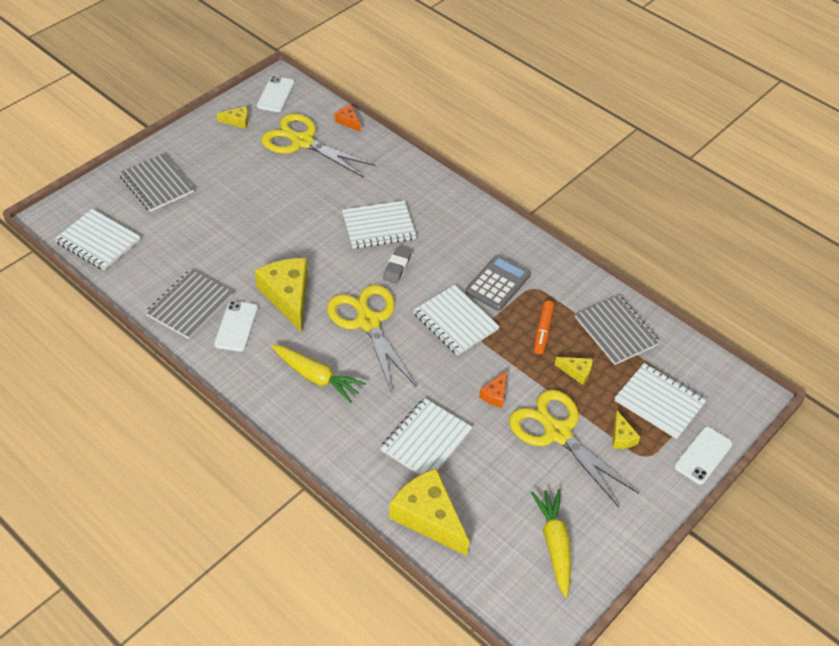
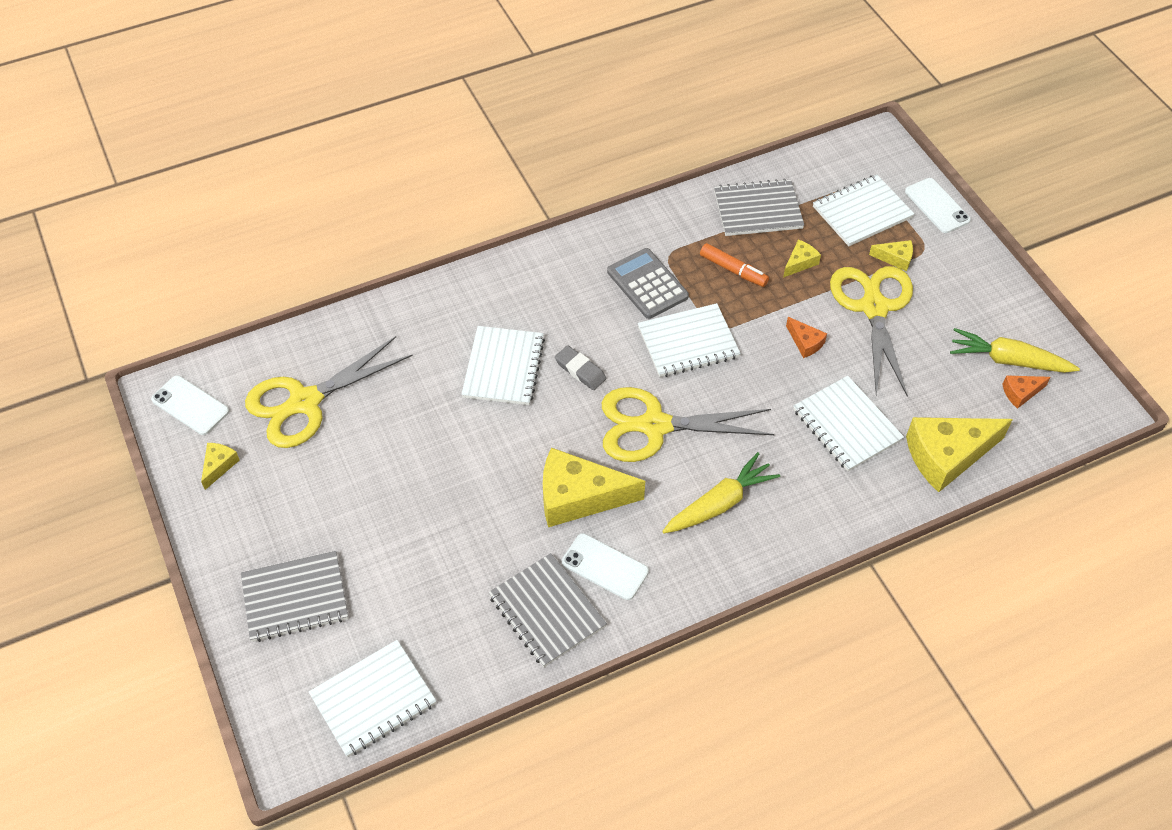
camera: 65 degrees left, 5 degrees up
(348, 121) = (295, 340): orange cheese -> orange cheese (1021, 393)
(557, 433) = (874, 308): yellow scissors -> yellow scissors turned 105 degrees clockwise

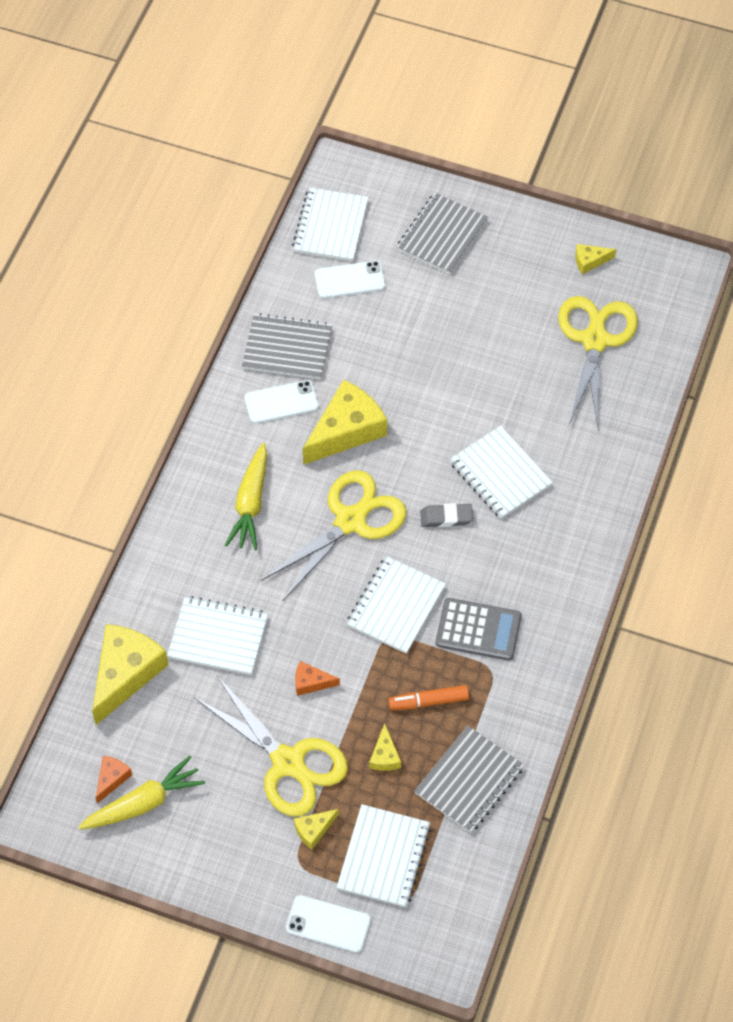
camera: 135 degrees right, 5 degrees up
(190, 405) = (661, 278): white phone -> white phone (350, 280)
(219, 466) = (590, 261): yellow cheese -> yellow cheese turned 105 degrees clockwise

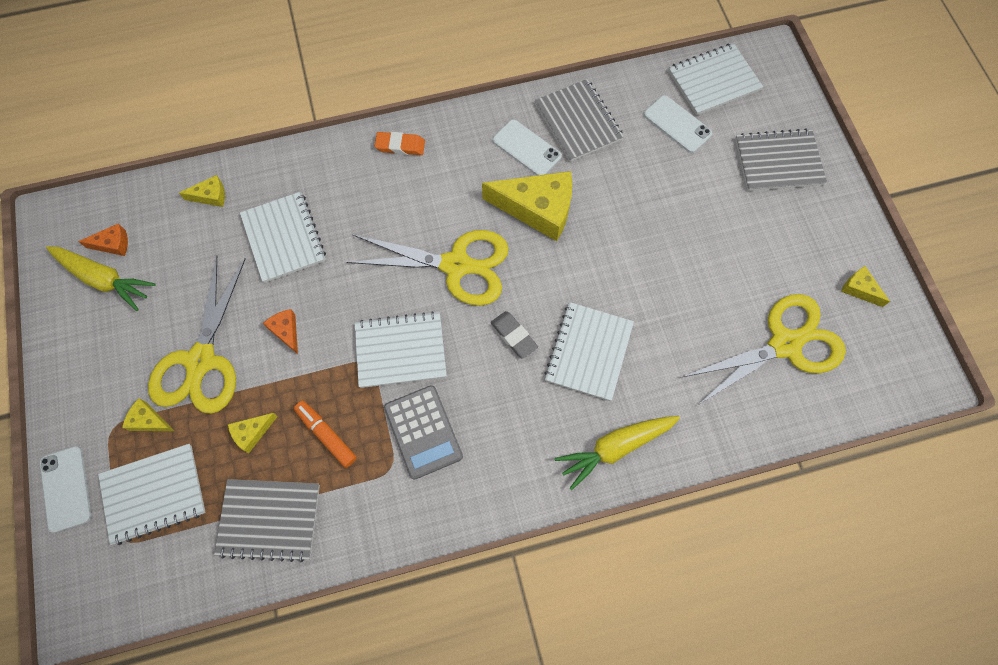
camera: 55 degrees right, 10 degrees up
(125, 673) = (210, 196): yellow cheese -> yellow cheese, size x0.46
(198, 495) = (400, 146): none -> orange eraser
(251, 503) = (420, 185): yellow carrot -> yellow carrot (615, 447)

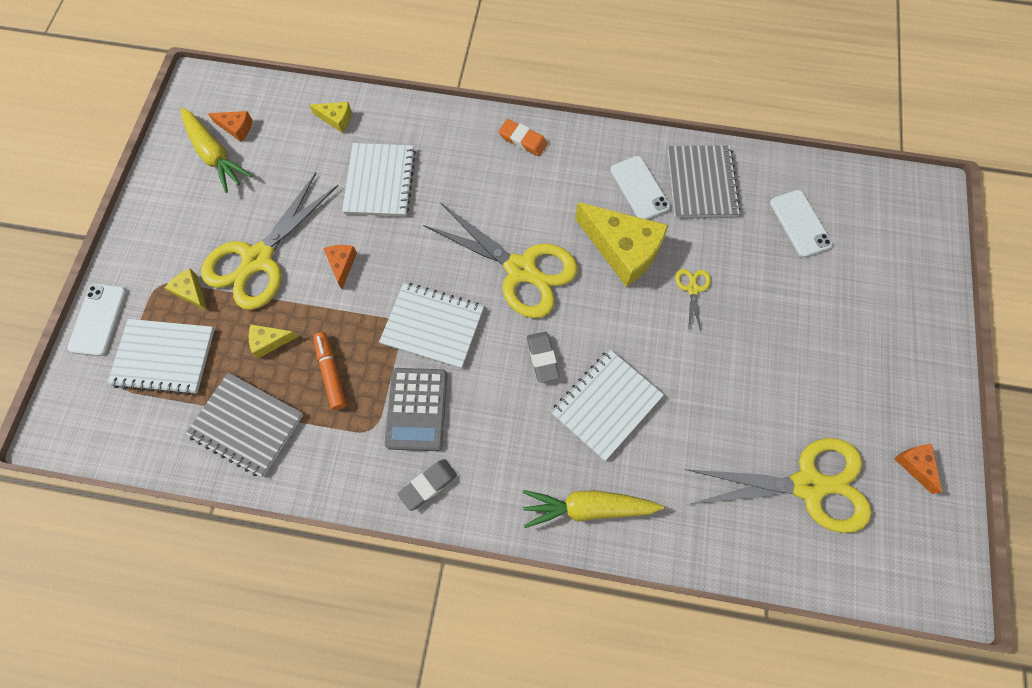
camera: 25 degrees right, 0 degrees up
(467, 494) = (428, 485): none -> grey eraser
(614, 219) = (692, 289): none -> yellow scissors
(713, 81) = (858, 196): white notebook -> none
(778, 162) = (888, 302): grey notebook -> none
(859, 289) = (915, 465): yellow cheese -> orange cheese

